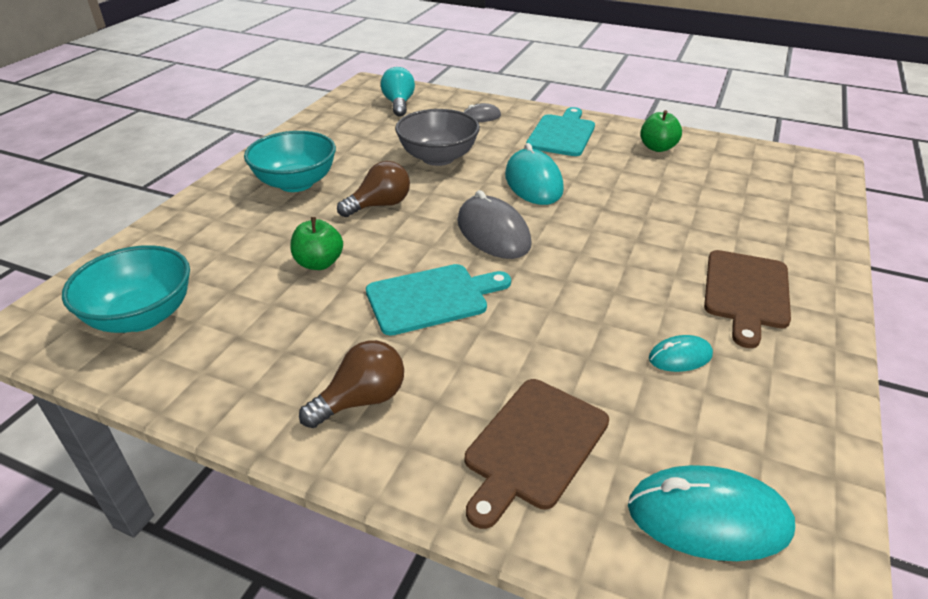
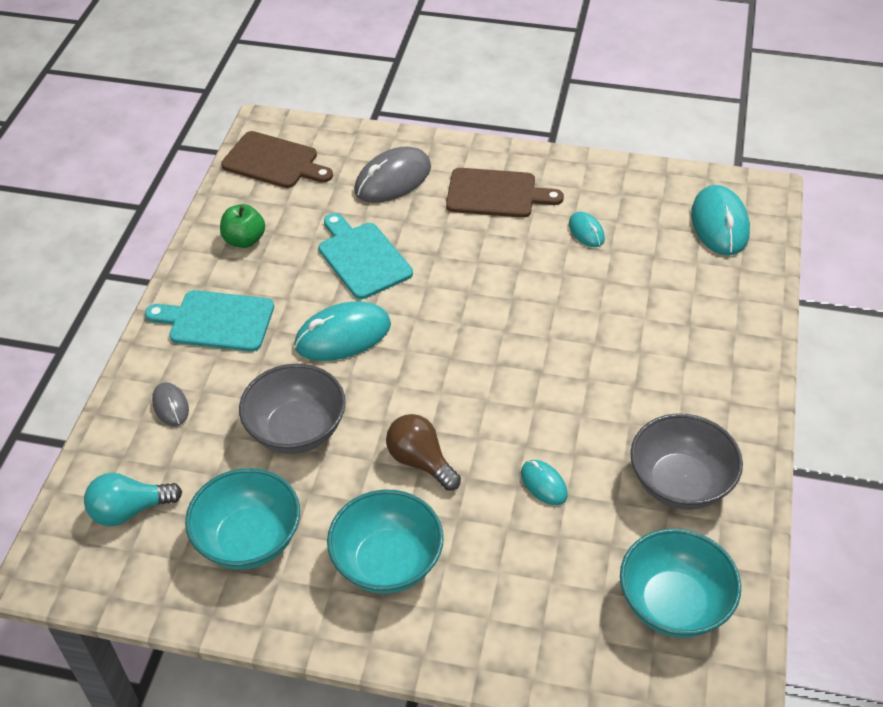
camera: 100 degrees left, 10 degrees up
(264, 352) = (680, 483): none -> grey bowl
(319, 263) = (543, 484): green apple -> turquoise mouse
(351, 137) = (249, 540): none -> turquoise bowl
(361, 400) = (703, 402): brown light bulb -> none
(432, 298) = (568, 383): turquoise cutting board -> turquoise cutting board (362, 257)
(493, 233) = (451, 356): grey mouse -> grey mouse (393, 179)
(533, 446) = (702, 301): brown cutting board -> brown cutting board (274, 162)

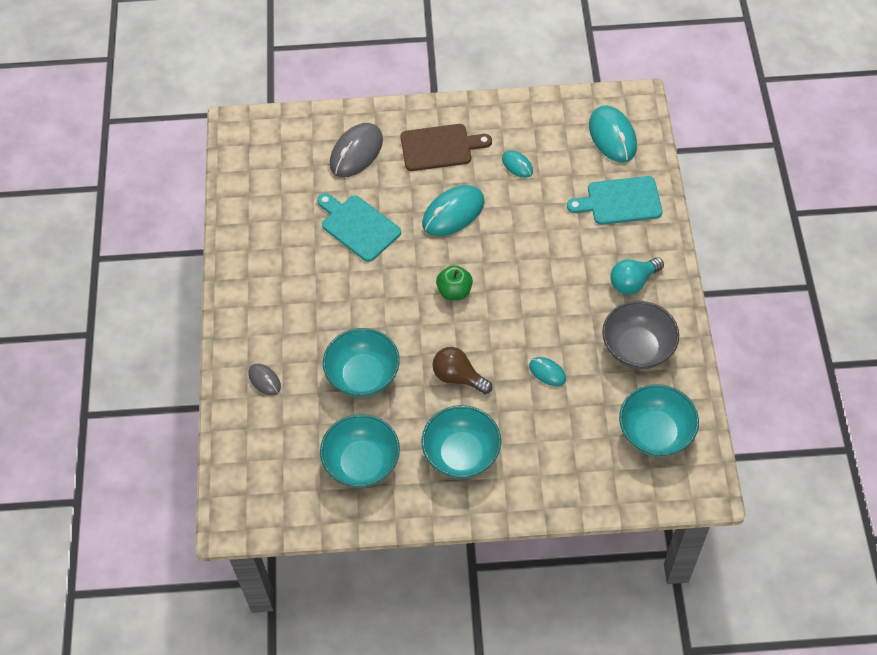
camera: 15 degrees left, 10 degrees up
(129, 510) = (270, 464): turquoise light bulb -> turquoise light bulb (633, 282)
(216, 321) = (269, 305): turquoise cutting board -> turquoise cutting board (620, 201)
(244, 240) = (262, 232): green apple -> green apple (454, 291)
(274, 162) = (256, 157): brown cutting board -> none
(296, 430) = (363, 376): grey bowl -> turquoise bowl
(343, 335) = (368, 294): turquoise mouse -> turquoise mouse (453, 213)

